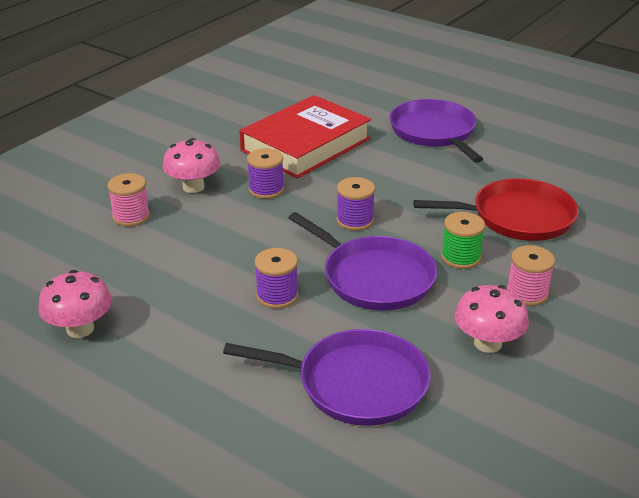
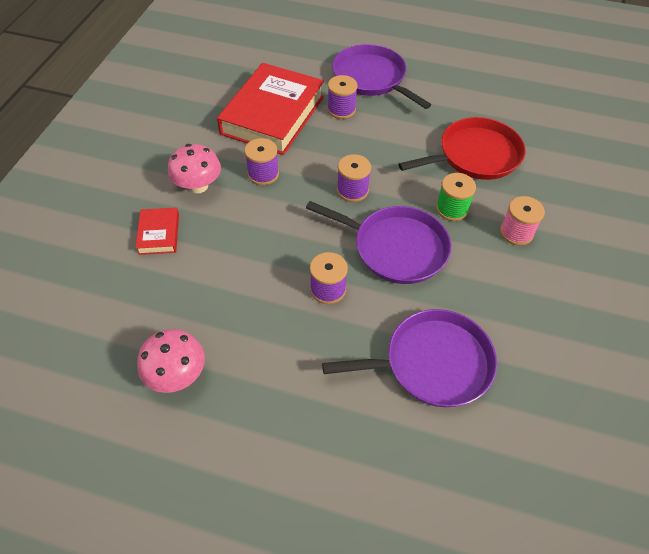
camera: 20 degrees left, 20 degrees up
(131, 216) = (159, 234): pink spool -> red book
(383, 152) = (341, 109): none -> purple spool
(487, 343) = (510, 291): pink mushroom -> none

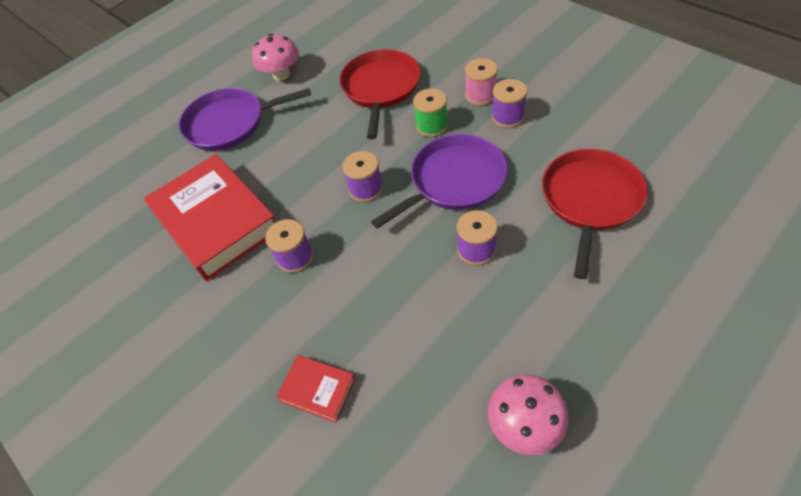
camera: 55 degrees left, 0 degrees up
(198, 186) = (270, 326): pink mushroom -> pink mushroom (281, 74)
(341, 109) = (253, 161): purple spool -> purple spool (507, 117)
(432, 363) = (590, 200): purple pan -> red pan

